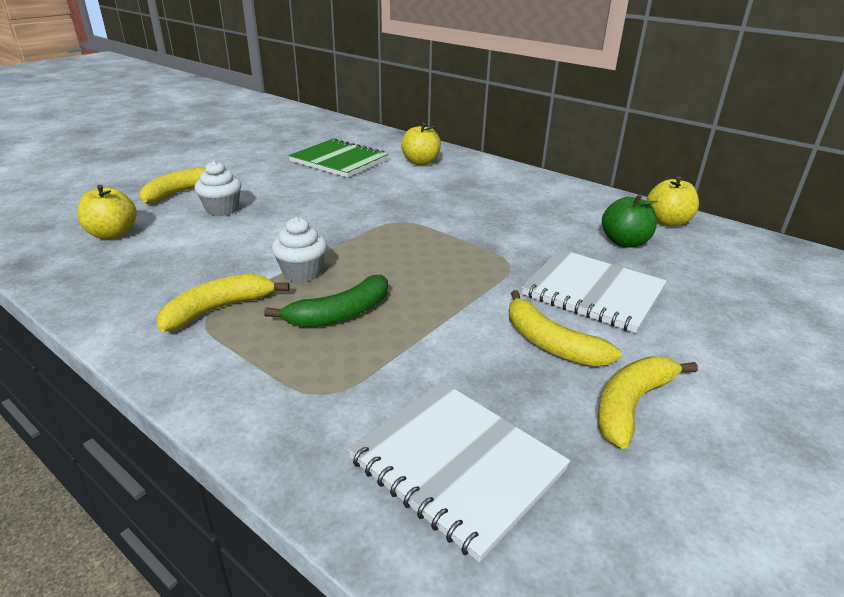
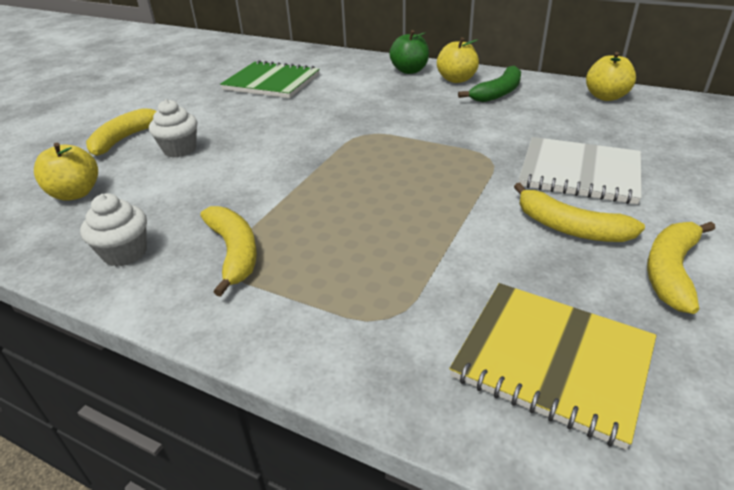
camera: 10 degrees left, 5 degrees up
(218, 309) = (234, 253): yellow banana -> yellow banana turned 120 degrees clockwise
(302, 273) = (298, 201): white cupcake -> white cupcake (125, 253)
(340, 314) = (359, 235): green banana -> green banana (498, 93)
(420, 162) = (352, 73): yellow apple -> yellow apple (456, 79)
(456, 465) = (552, 361): white notebook -> yellow notebook
(624, 242) = (580, 121): green apple -> green apple (409, 70)

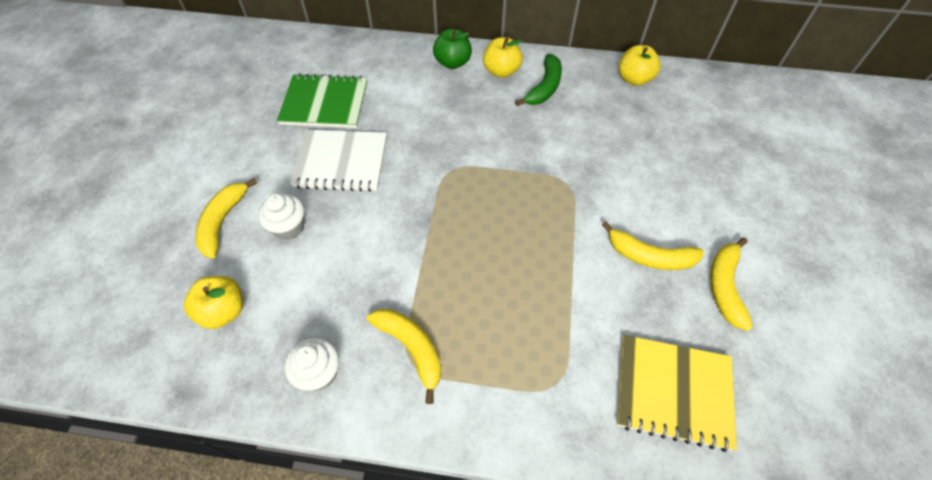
camera: 20 degrees left, 20 degrees up
(579, 173) = (640, 189): white notebook -> white notebook (341, 162)

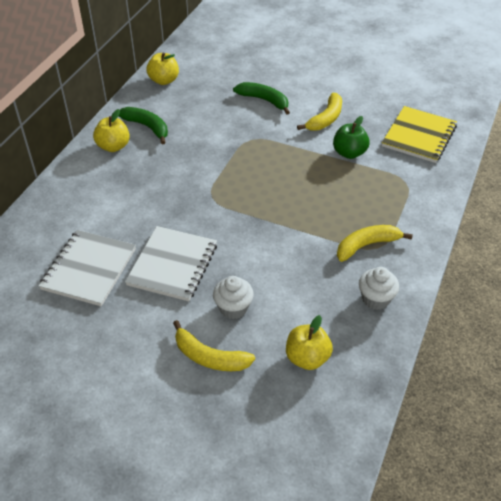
camera: 75 degrees left, 10 degrees down
(325, 103) = (89, 269): green notebook -> white notebook
(452, 63) = (84, 173): green apple -> green apple (349, 153)
(651, 180) = (264, 100): none -> green banana
(724, 286) = (356, 96): yellow banana -> none

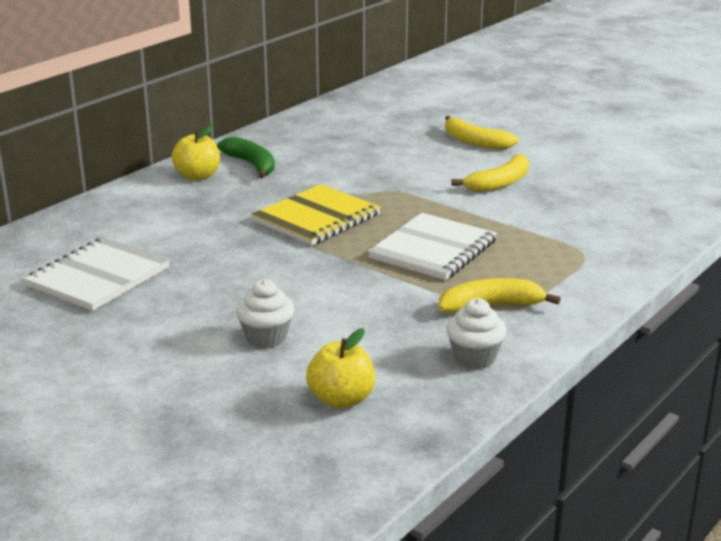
camera: 15 degrees right, 20 degrees down
(164, 80) = (298, 128): yellow apple -> none
(173, 265) = (209, 288): white notebook -> white notebook (433, 250)
(209, 357) = (206, 378): yellow banana -> yellow banana (474, 142)
(264, 100) = (423, 158): green banana -> none
(349, 153) = (515, 217): green apple -> none
(419, 136) = (627, 213): yellow notebook -> yellow notebook (316, 218)

